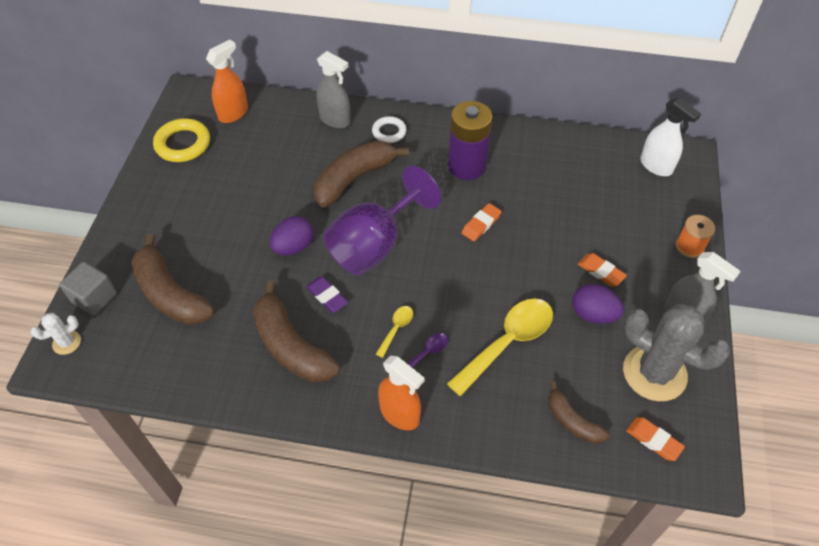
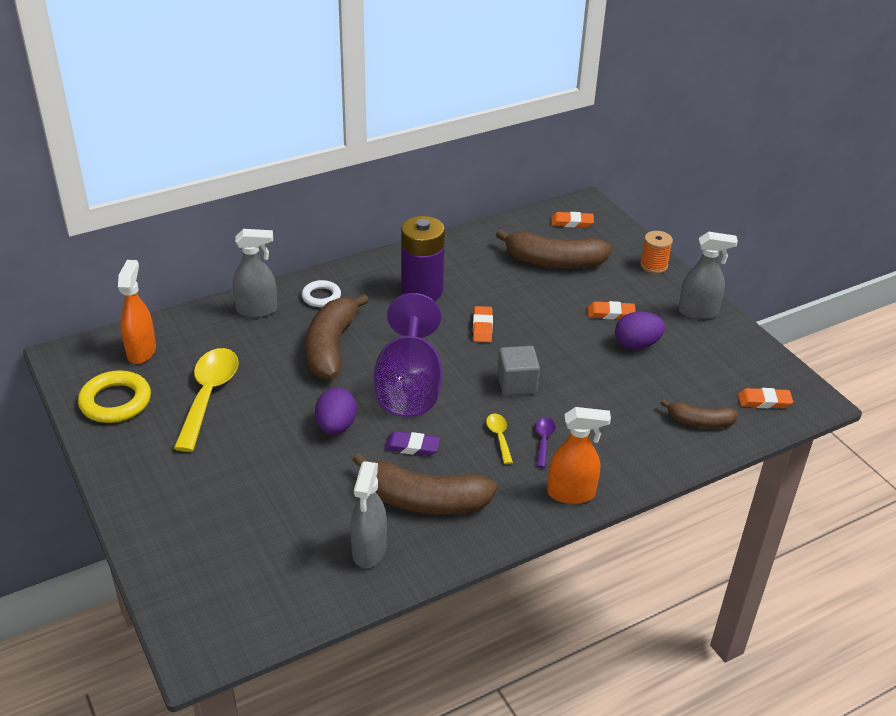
camera: 40 degrees left, 15 degrees down
(67, 342) = (193, 627): white cactus -> none
(94, 298) = (177, 575): grey cube -> grey cube (517, 384)
(170, 294) = (256, 527): brown banana -> brown banana (553, 262)
(217, 361) = (369, 550): none -> grey spray bottle
(508, 342) = (596, 397): yellow spoon -> yellow spoon (209, 395)
(654, 373) = (719, 359): grey cactus -> none
(656, 166) = (572, 222): white spray bottle -> orange eraser

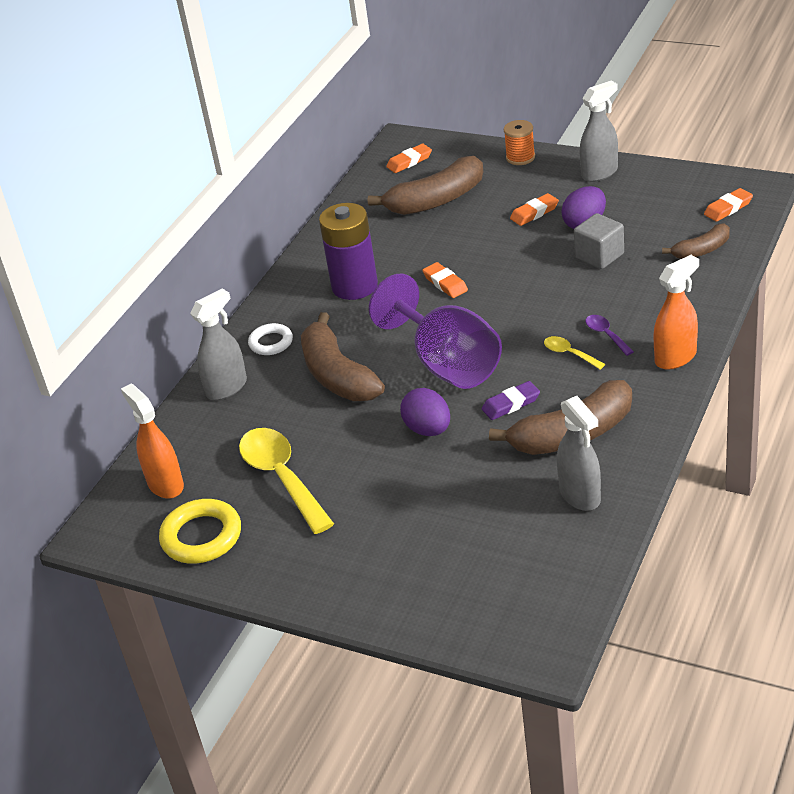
camera: 30 degrees left, 0 degrees up
(517, 384) = (531, 308): grey cube -> grey cube (599, 256)

